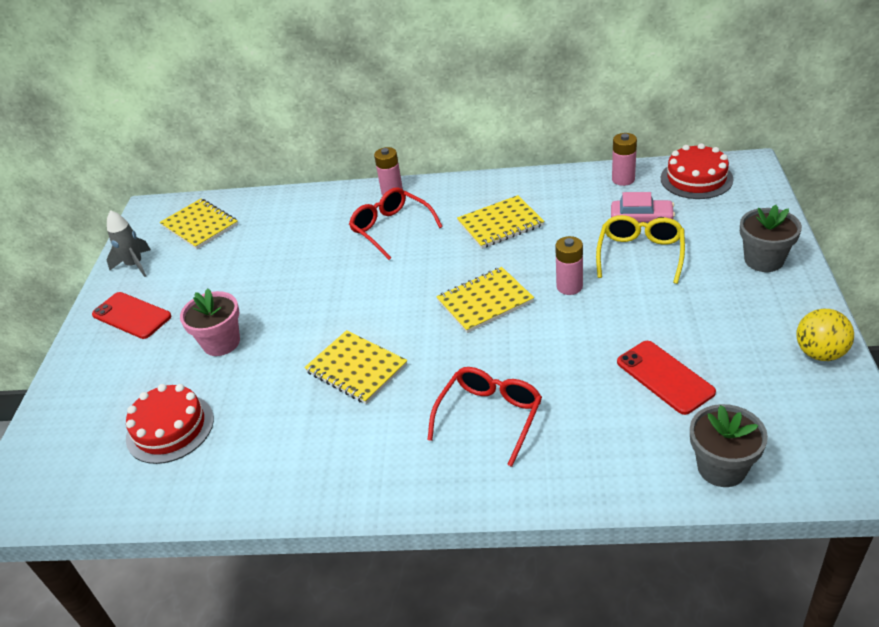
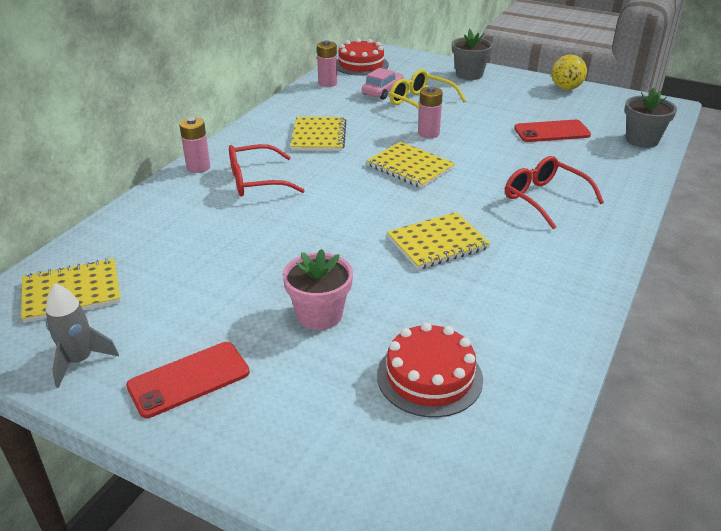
camera: 70 degrees left, 5 degrees down
(485, 301) = (410, 167): yellow notebook -> yellow notebook turned 45 degrees counterclockwise

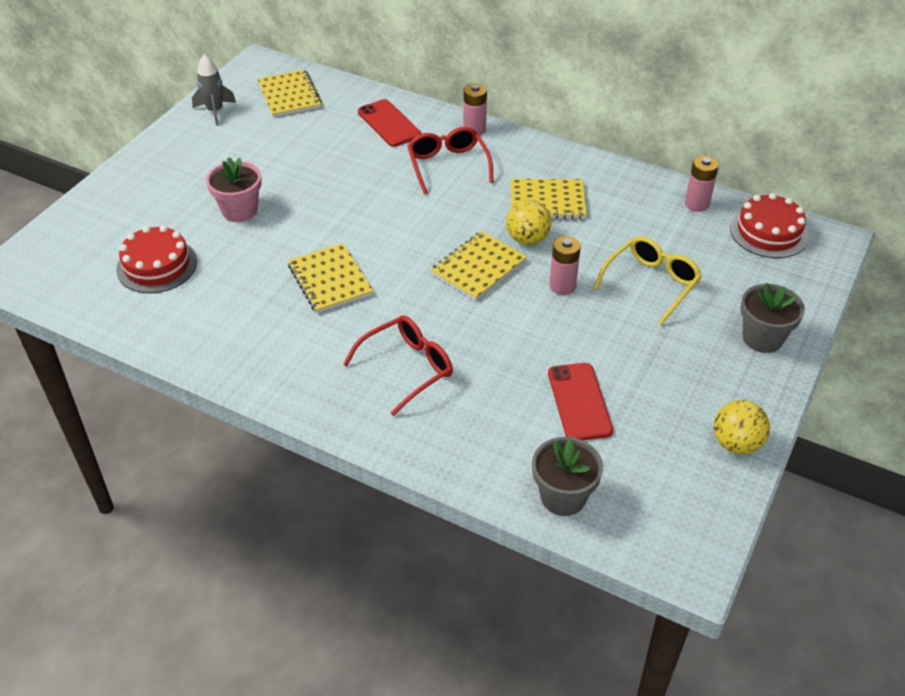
camera: 90 degrees right, 10 degrees up
(189, 379) = (185, 156): red phone -> red phone (389, 123)
(370, 145) = (527, 239): none -> yellow ball
(382, 91) = (680, 251): pink car -> none

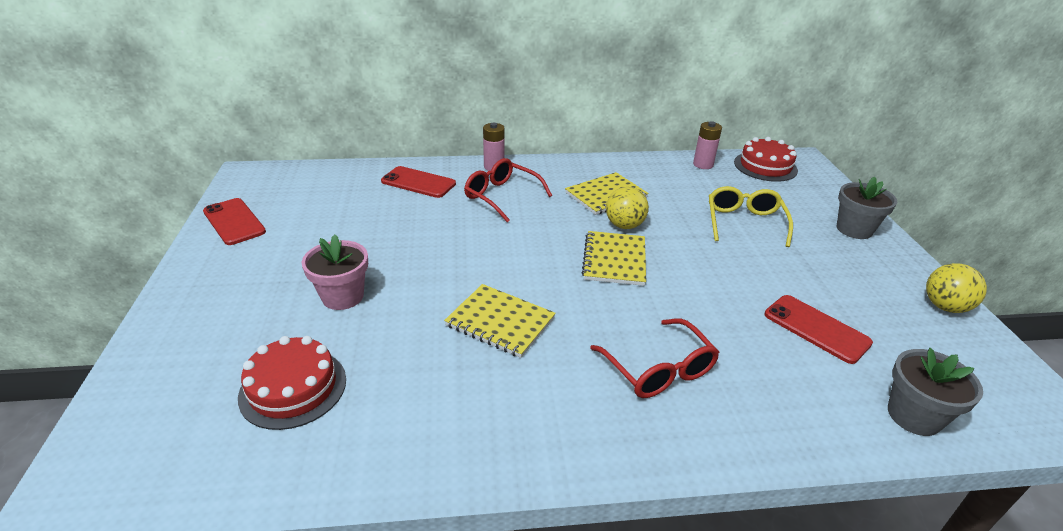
camera: 35 degrees left, 10 degrees down
(215, 111) = (234, 222): grey rocket -> red phone
(289, 95) = (302, 188): yellow notebook -> none
(407, 368) = (658, 369): red glasses -> red glasses turned 135 degrees clockwise
(562, 286) = (691, 248): pink battery -> none

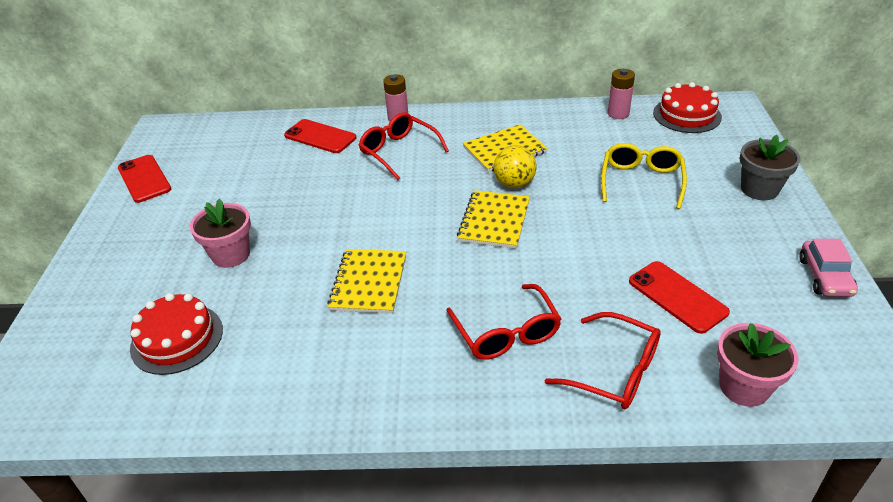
camera: 10 degrees right, 5 degrees up
(500, 322) = (369, 283): yellow notebook -> yellow notebook turned 60 degrees clockwise
(780, 405) = (614, 371): none -> red glasses
(914, 416) = (744, 387): grey flower pot -> pink flower pot
(944, 307) = (825, 277): yellow ball -> pink car

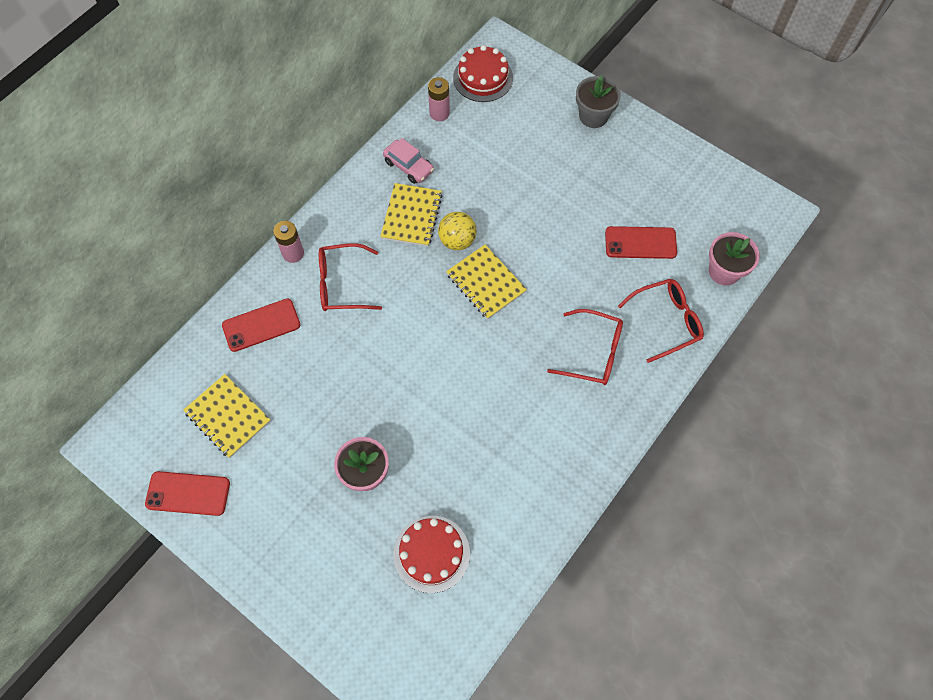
camera: 55 degrees left, 25 degrees up
(369, 283) = (480, 400): yellow notebook -> yellow notebook (227, 417)
(641, 181) = (526, 168): yellow glasses -> none
(825, 277) = (687, 160): pink car -> pink car (409, 166)

